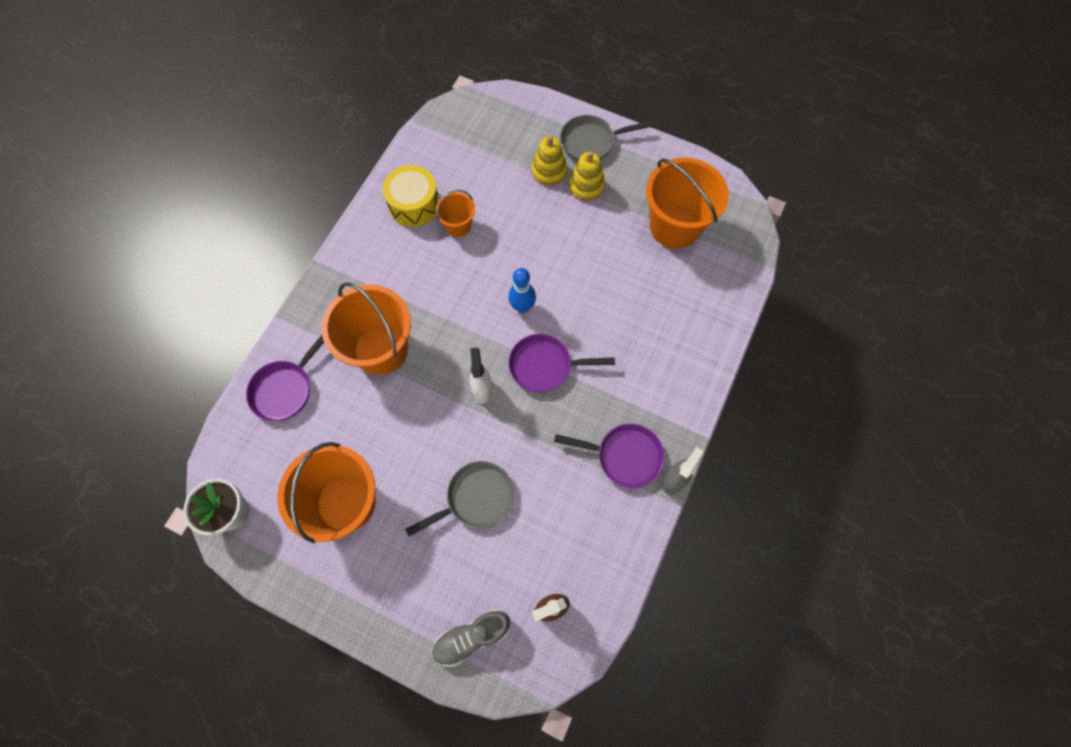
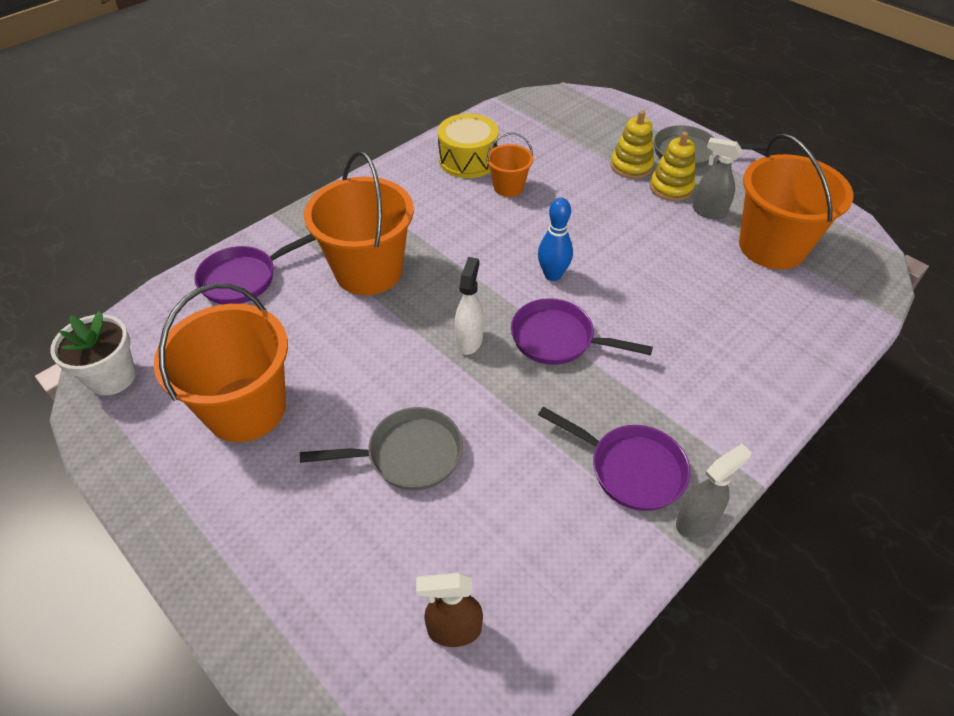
camera: 20 degrees right, 20 degrees down
(472, 637) = (323, 628): grey shoe -> none
(621, 204) = (708, 212): none -> grey spray bottle

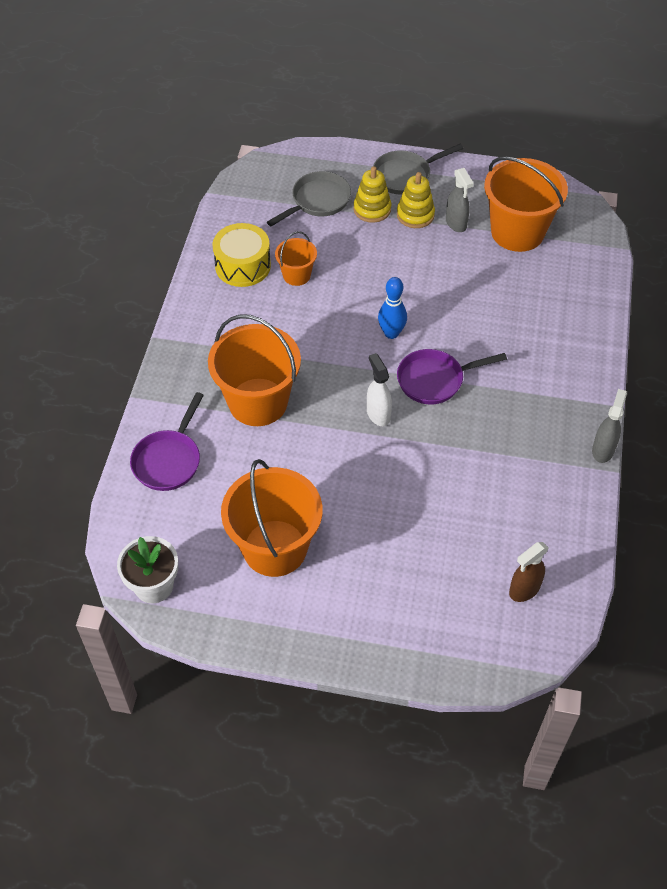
camera: 35 degrees left, 5 degrees up
(408, 455) = (409, 512): grey pan -> grey pan (318, 201)
(631, 469) = (545, 441): purple pan -> none
(708, 212) = (456, 223): grey spray bottle -> grey spray bottle turned 105 degrees counterclockwise

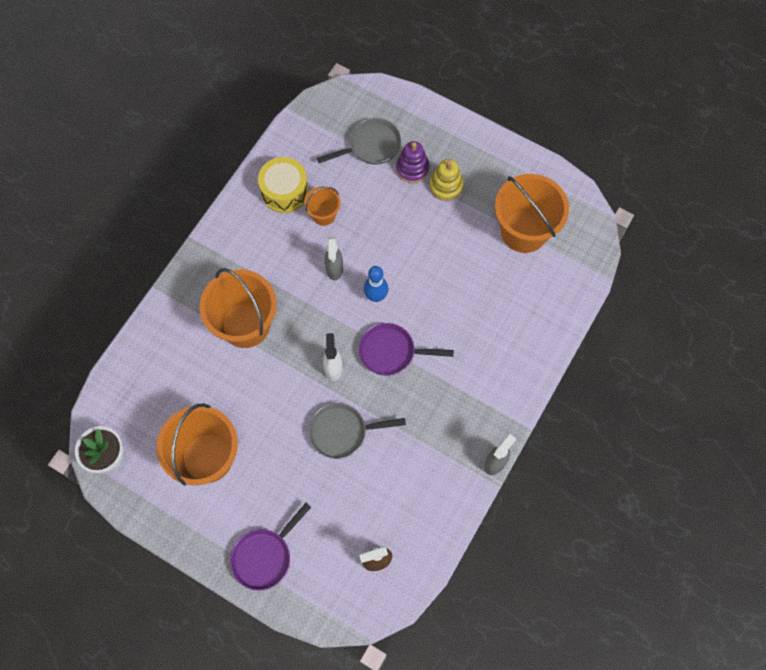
camera: 20 degrees right, 15 degrees up
(169, 460) = (159, 354): purple pan -> purple pan (264, 556)
(372, 209) = (412, 168): yellow stacking toy -> purple stacking toy
(405, 176) = (455, 143): grey pan -> grey pan (342, 432)
(456, 223) = (476, 206): grey spray bottle -> grey spray bottle (334, 269)

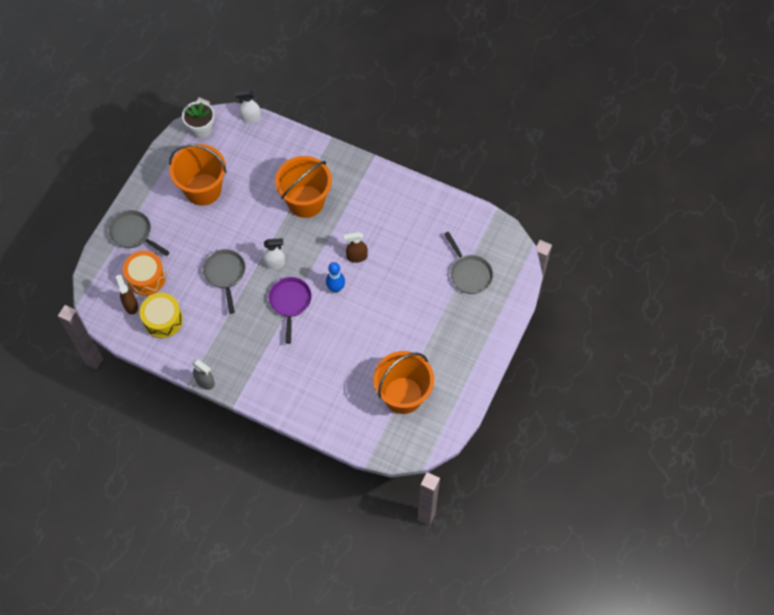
camera: 85 degrees right, 5 degrees down
(103, 389) = (251, 118): none -> white spray bottle
(264, 556) = (133, 233): purple pan -> grey pan
(284, 191) = (420, 215): yellow drum -> yellow drum (163, 320)
(324, 215) = (402, 245): orange bucket -> none
(334, 269) = (356, 257): grey spray bottle -> brown spray bottle
(336, 539) = (146, 277): none -> orange drum
(412, 168) = (452, 306): purple stacking toy -> none
(446, 186) = (438, 333): yellow stacking toy -> none

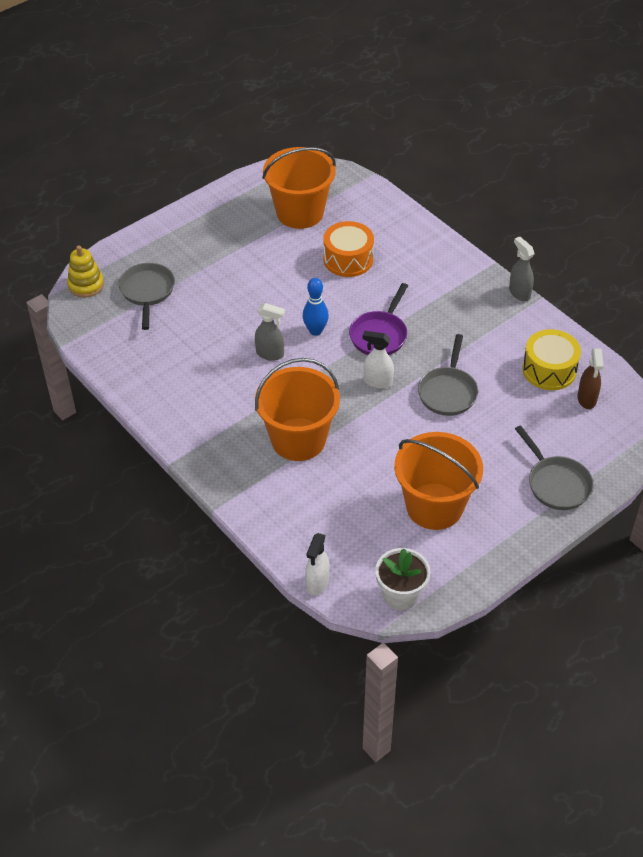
camera: 155 degrees left, 15 degrees down
(146, 277) = (556, 423): orange drum -> orange drum (348, 259)
(251, 118) = (317, 583): white spray bottle -> white spray bottle turned 90 degrees clockwise
(356, 257) = (270, 354): brown spray bottle -> grey spray bottle
(515, 262) = (86, 285): none -> yellow stacking toy

